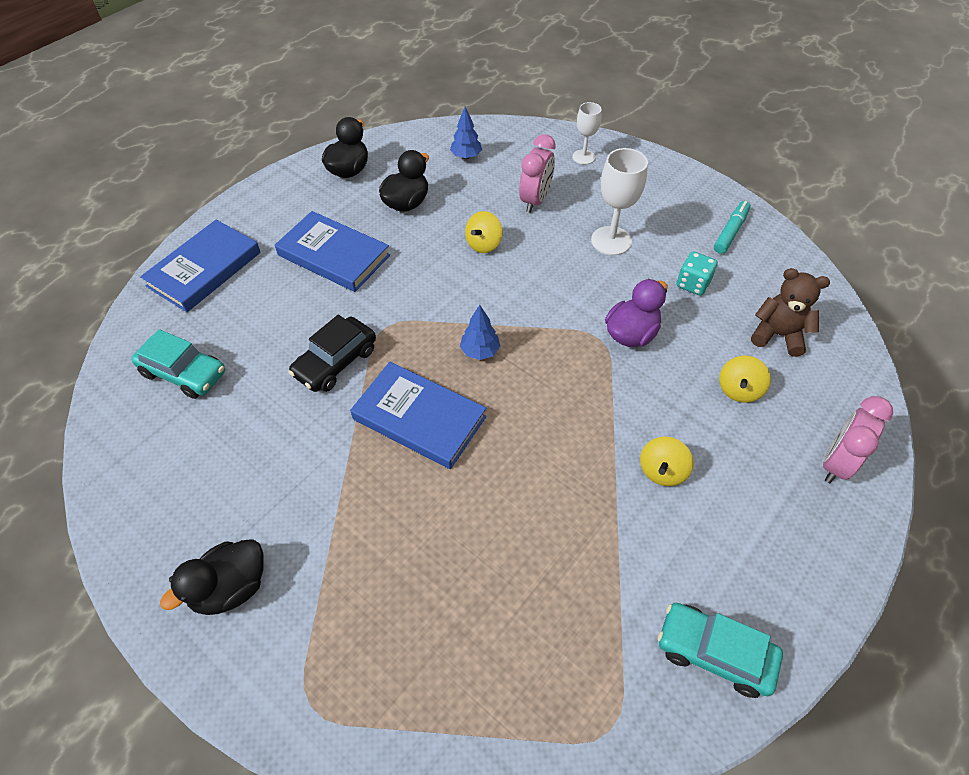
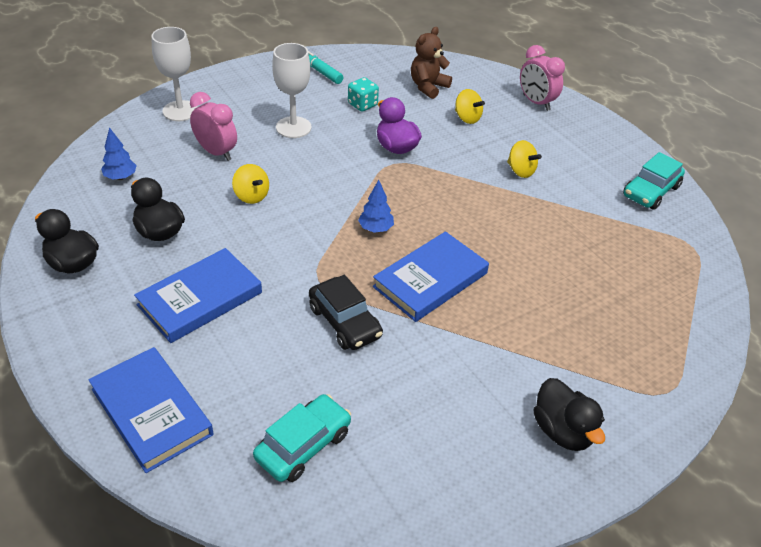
camera: 75 degrees left, 10 degrees down
(583, 157) = (180, 111): white goblet -> white goblet, size x1.60

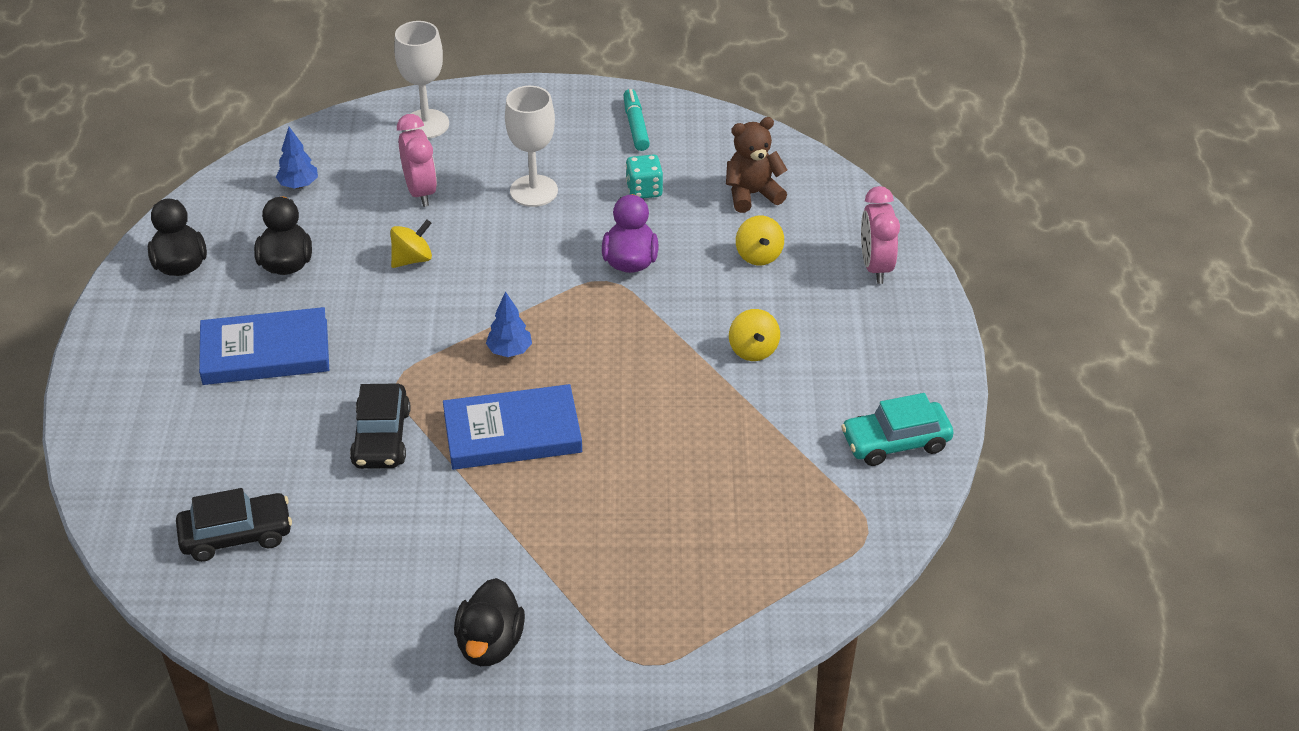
camera: 35 degrees right, 0 degrees up
(151, 412) = (135, 442): blue book -> none
(251, 196) = (412, 259): yellow spinning top -> yellow spinning top turned 120 degrees counterclockwise
(303, 445) = (236, 535): turquoise car -> black car

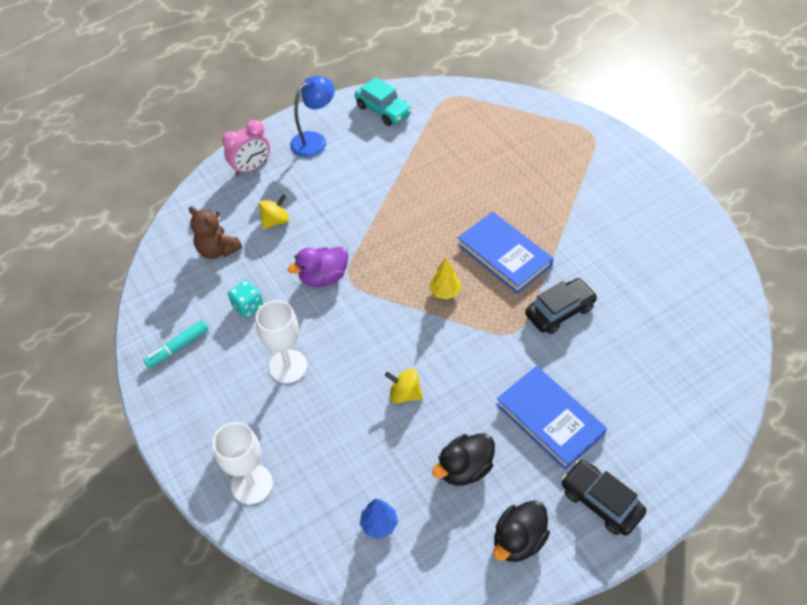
camera: 120 degrees left, 10 degrees up
(236, 535) = (682, 332): black car -> black car (600, 501)
(420, 192) = (333, 435): pink clock -> none
(490, 644) = (636, 189): black duck -> none
(510, 351) = (445, 292): blue tree -> yellow tree
(753, 350) = (358, 188): yellow spinning top -> none
(883, 344) = (315, 141): none -> blue lamp

